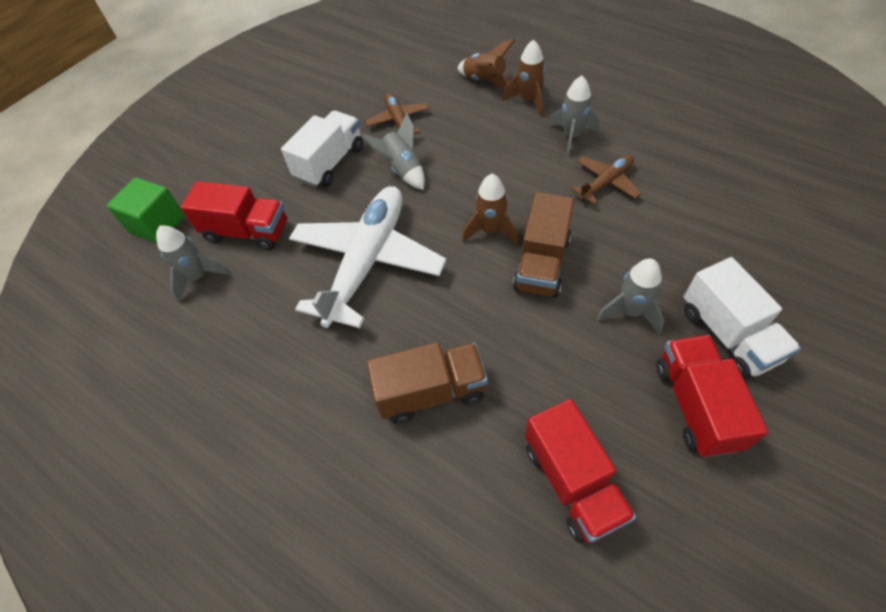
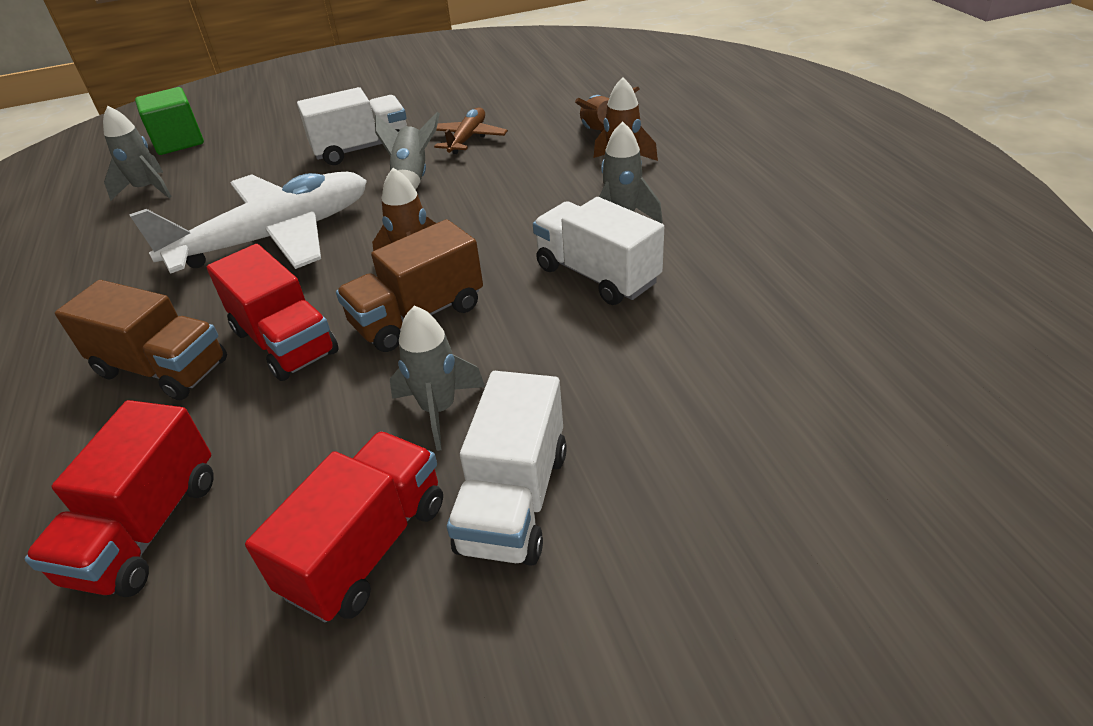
camera: 35 degrees right, 15 degrees down
(247, 232) = (226, 173): red truck -> red truck (285, 342)
(606, 183) = (597, 275): brown plane -> white truck

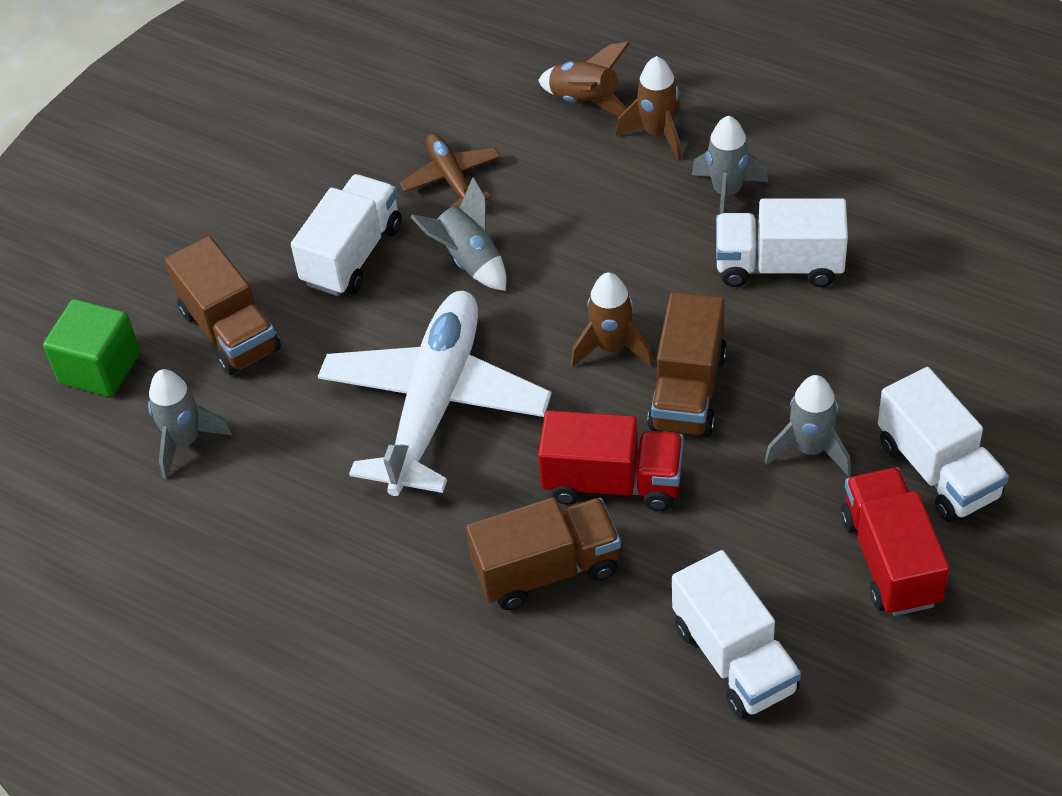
camera: 40 degrees left, 10 degrees up
(146, 529) = (734, 658): red truck -> white truck
(252, 154) = (230, 331): none -> brown truck

